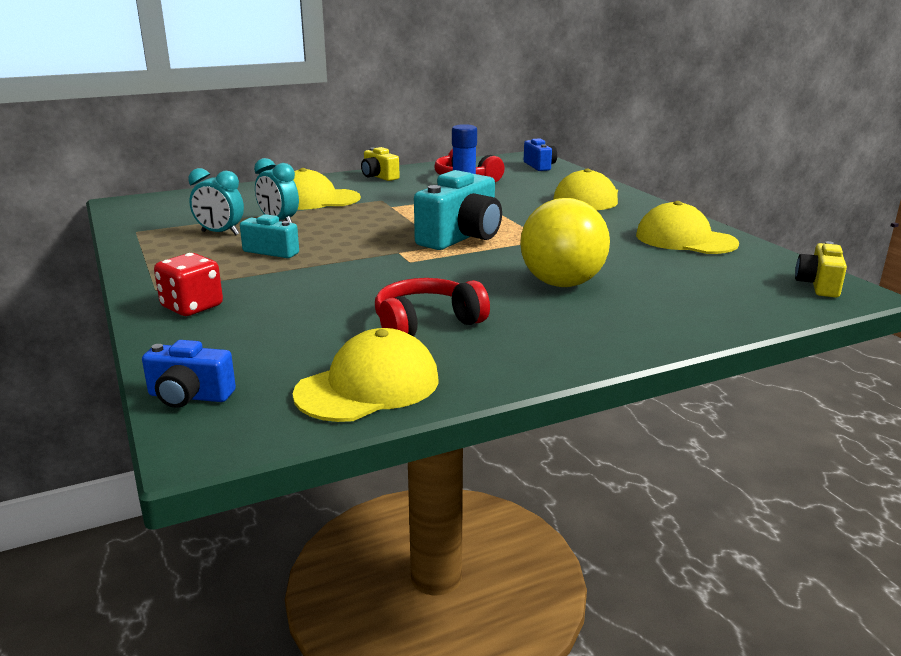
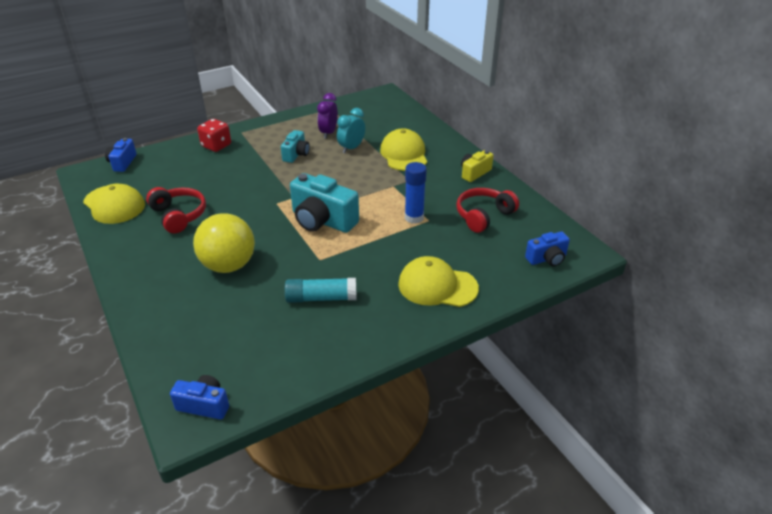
camera: 85 degrees right, 15 degrees up
(220, 233) = (328, 133): turquoise clock -> purple clock
(618, 238) = (321, 298): none -> turquoise glue stick
(685, 239) = (319, 338): yellow cap -> none
(818, 285) = (204, 405): yellow camera -> blue camera

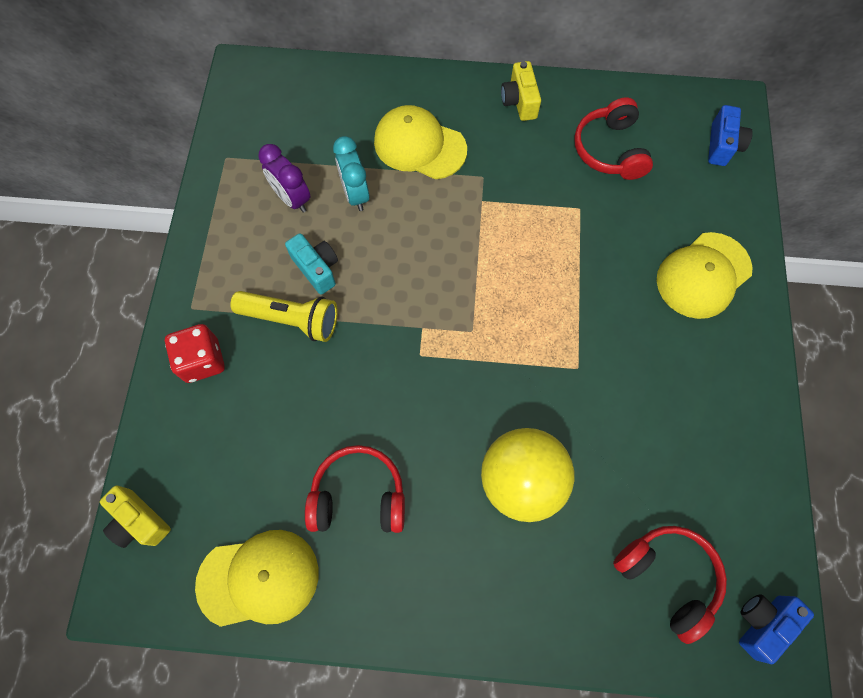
camera: 55 degrees left, 30 degrees up
(122, 163) = (139, 521): blue camera -> yellow camera
(208, 347) = (667, 577): none -> red headphones
(260, 159) = (292, 320): none -> yellow flashlight
(321, 298) = (652, 405): turquoise glue stick -> none
(322, 220) = (500, 321): turquoise camera -> none
(414, 217) = (564, 220): blue glue stick -> none

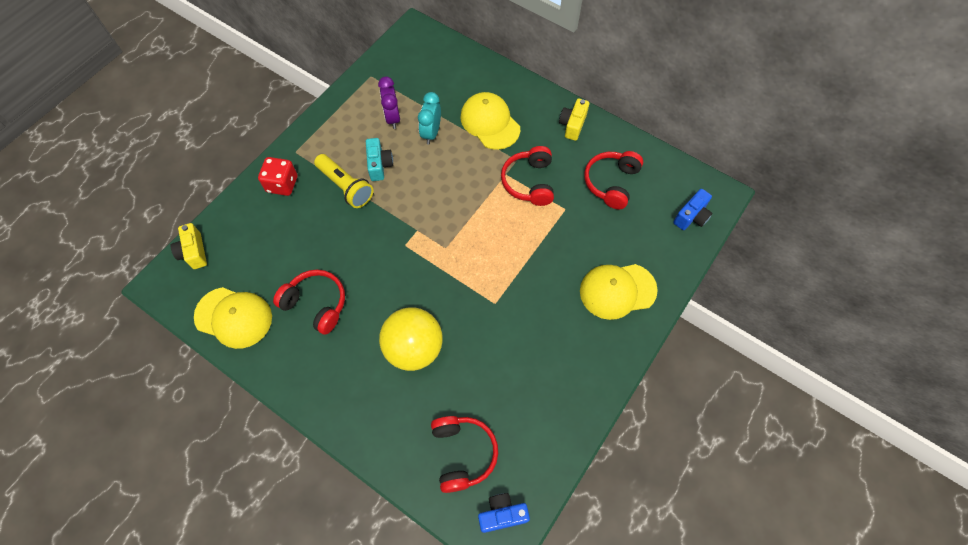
camera: 30 degrees right, 5 degrees down
(516, 196) = (529, 182): none -> red headphones

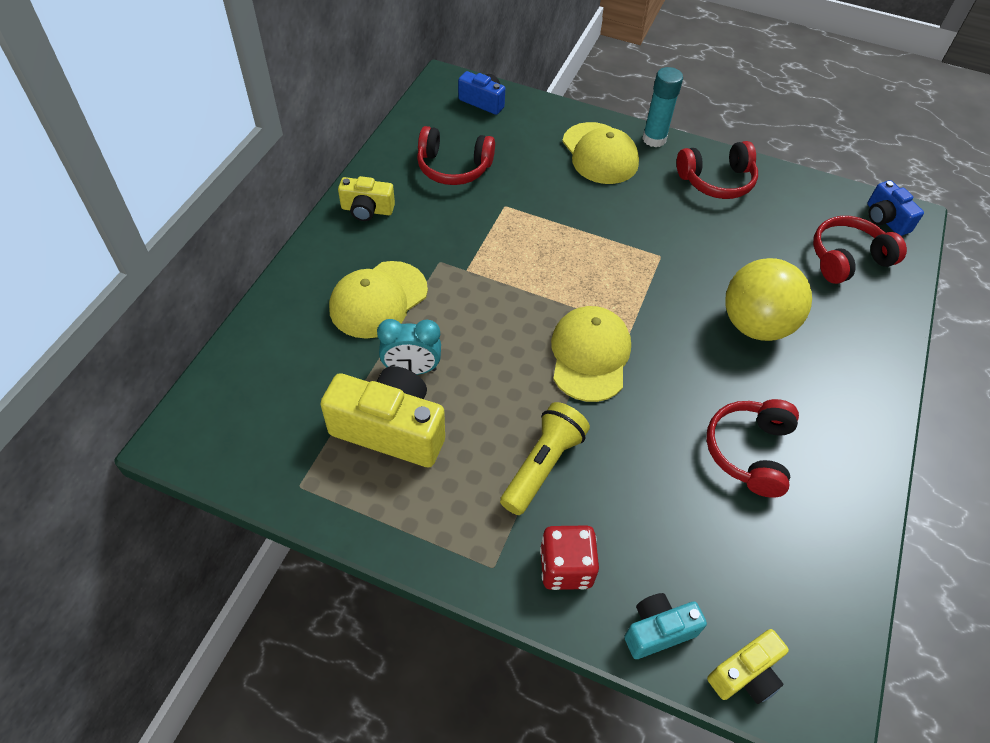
camera: 105 degrees left, 10 degrees down
(234, 317) = (821, 561): yellow cap -> yellow cap (590, 355)
(379, 165) = (489, 427): turquoise camera -> turquoise camera (658, 631)
(392, 118) = (390, 429): purple clock -> yellow camera
(529, 182) = (473, 244): red headphones -> red headphones (716, 181)
(633, 341) = (654, 139): none -> turquoise glue stick

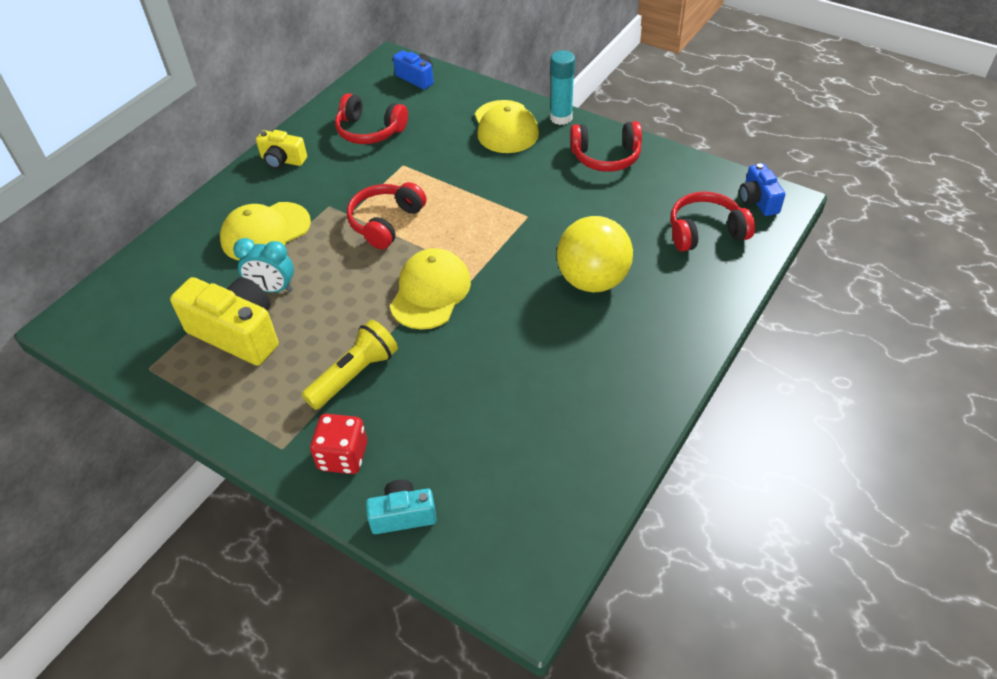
camera: 15 degrees right, 5 degrees down
(745, 675) = (466, 560): yellow camera -> none
(749, 452) = (543, 384): red headphones -> red headphones (386, 222)

